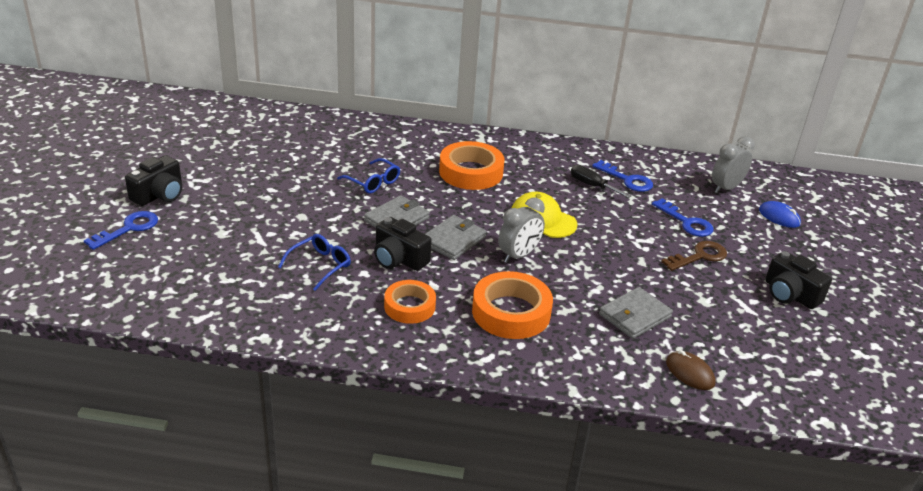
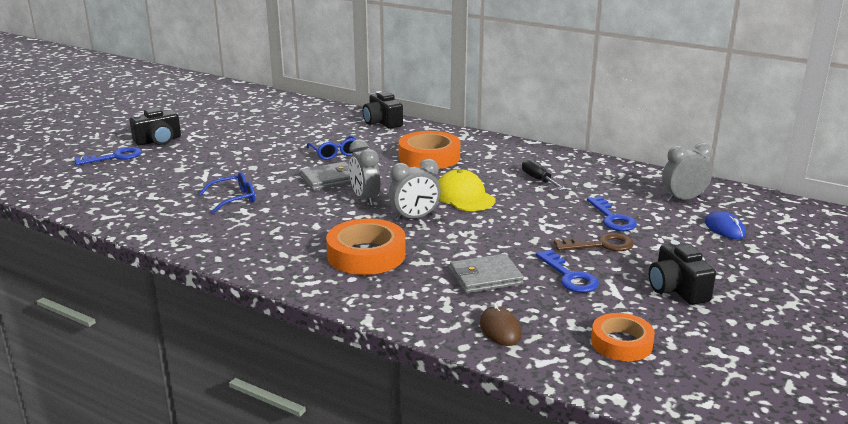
camera: 25 degrees right, 10 degrees down
(399, 259) = (304, 204): black camera -> black camera (382, 122)
(409, 306) = (280, 236): orange tape -> orange tape (621, 343)
(453, 240) = (365, 199): grey wallet -> grey clock
(627, 179) = (579, 180): blue key -> blue key (569, 276)

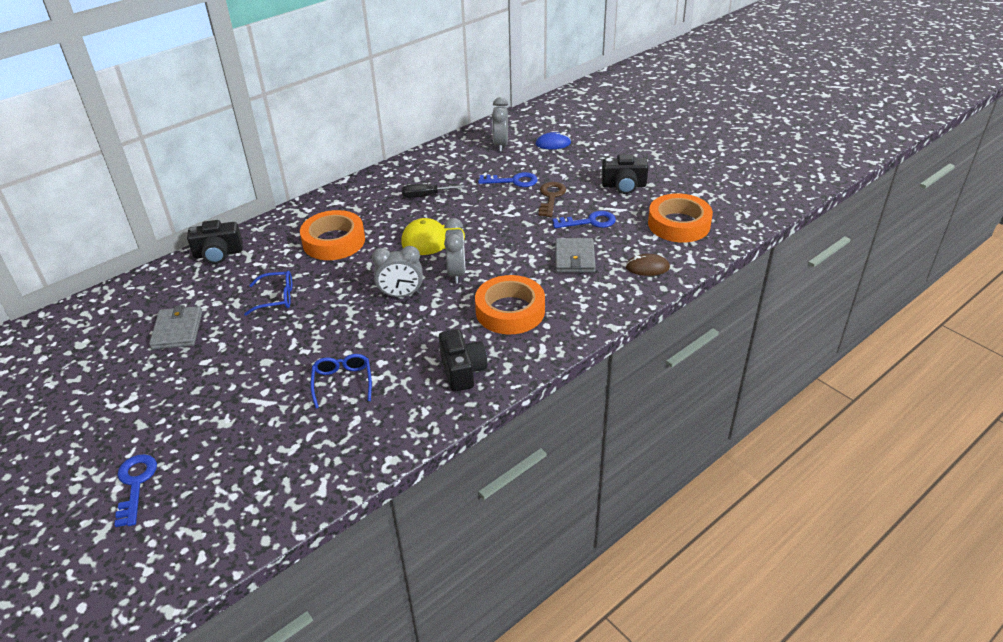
camera: 70 degrees left, 15 degrees up
(158, 140) = (112, 439): black camera -> black camera (462, 370)
(329, 179) = (340, 310): grey wallet -> grey wallet (177, 330)
(621, 343) = (679, 224): orange tape -> orange tape, size x1.54

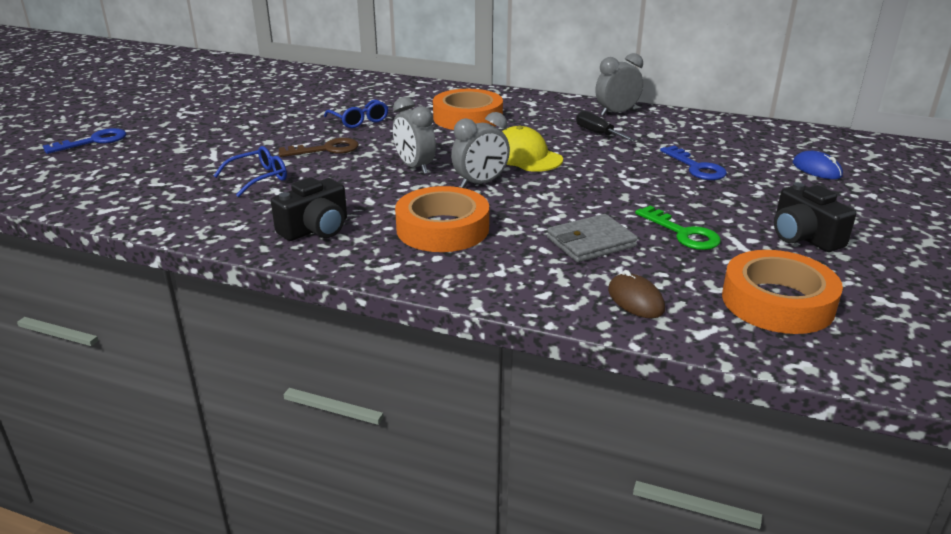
camera: 60 degrees right, 10 degrees down
(177, 330) = (285, 102): grey wallet -> none
(218, 254) = (399, 85): black camera -> none
(500, 145) = (758, 143): grey clock -> grey clock (616, 113)
(551, 197) = (698, 196): brown key -> brown key (326, 149)
(589, 222) = (682, 233): blue key -> green key

